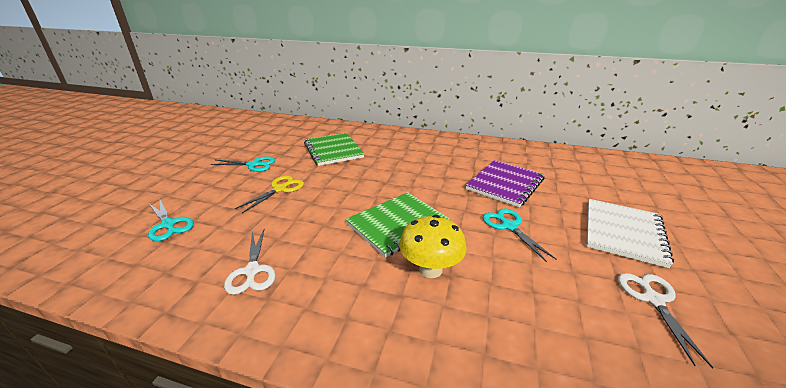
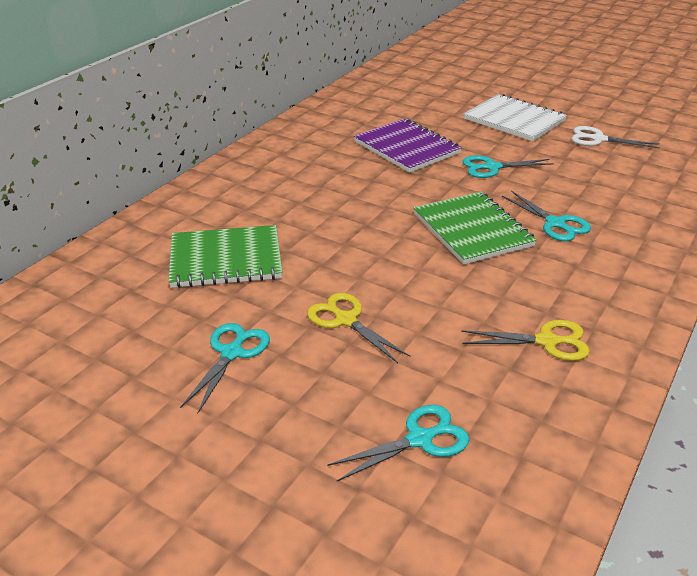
camera: 75 degrees left, 5 degrees up
(252, 271) = (546, 341): white scissors -> yellow scissors
(430, 269) = (555, 223): yellow mushroom -> turquoise scissors

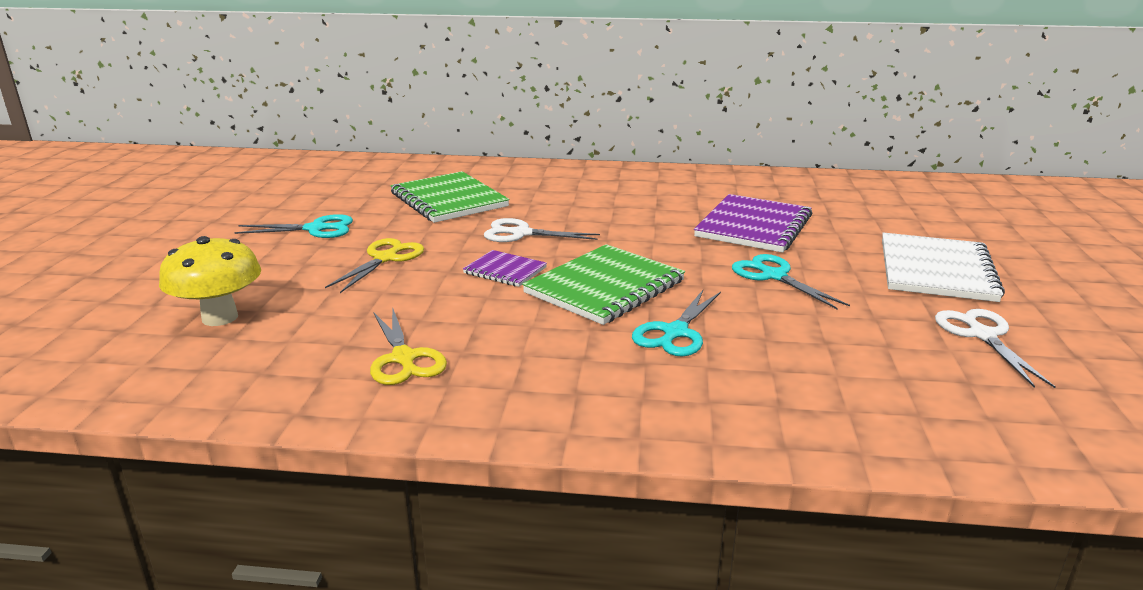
camera: 65 degrees right, 10 degrees down
(344, 240) = (522, 233): none -> white scissors
(415, 264) = (505, 270): none -> purple notebook
(419, 439) = (220, 317): turquoise scissors -> yellow mushroom

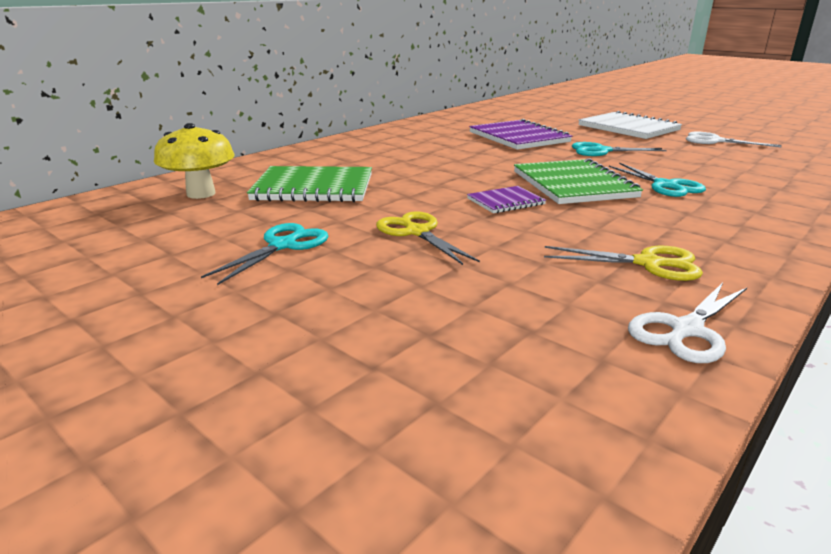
camera: 55 degrees left, 0 degrees up
(220, 317) = (469, 330): yellow mushroom -> yellow mushroom (201, 194)
(522, 233) = (436, 183): white scissors -> white scissors (686, 330)

